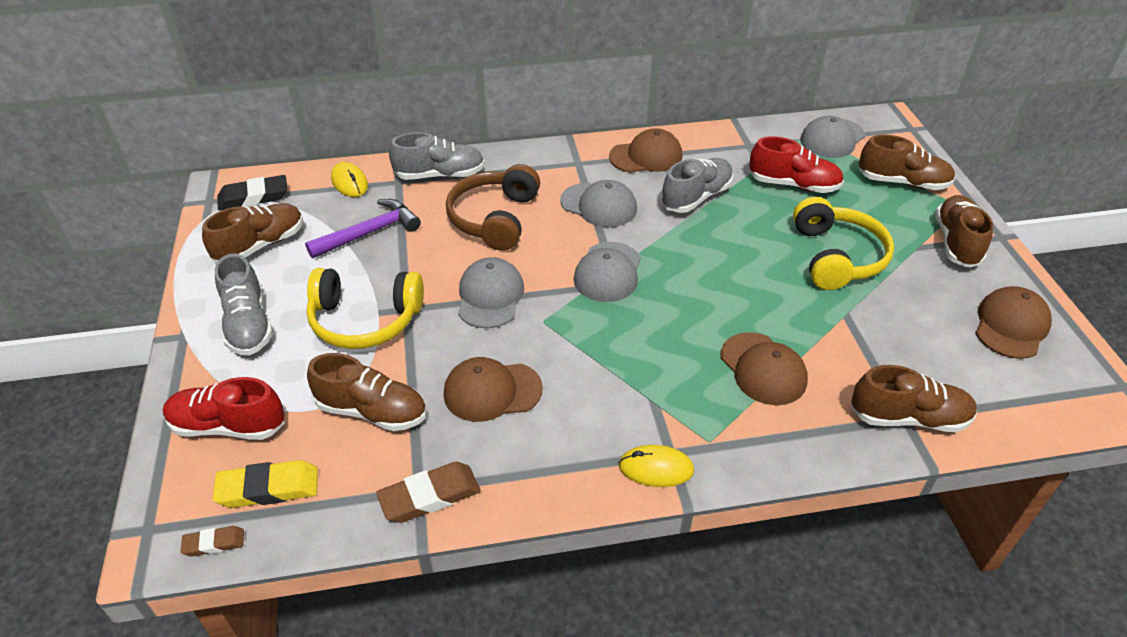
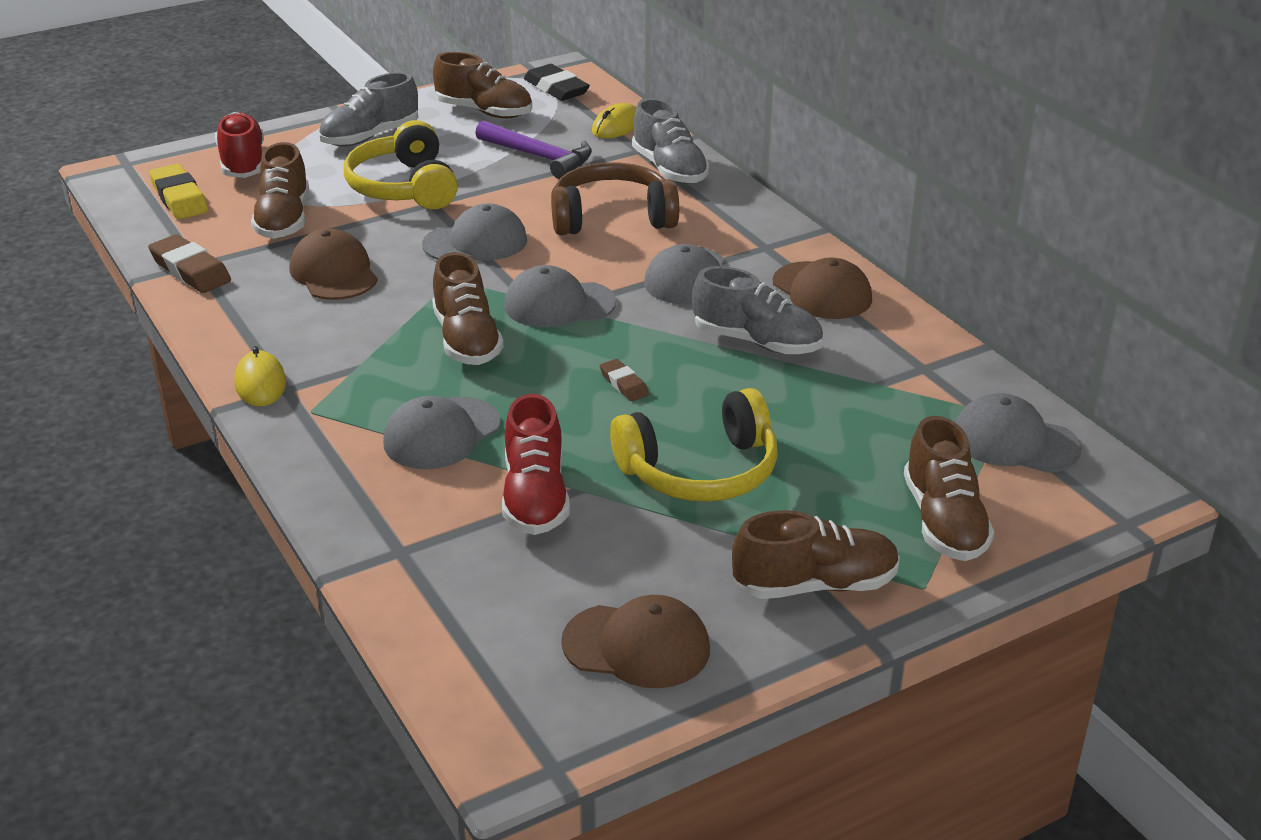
camera: 70 degrees right, 10 degrees down
(214, 543) = (118, 192): brown eraser -> brown eraser (624, 384)
(763, 369) = (442, 434): brown cap -> grey cap
(793, 185) = (851, 417): red shoe -> red shoe (535, 497)
(908, 418) = (402, 553): brown shoe -> brown shoe (467, 340)

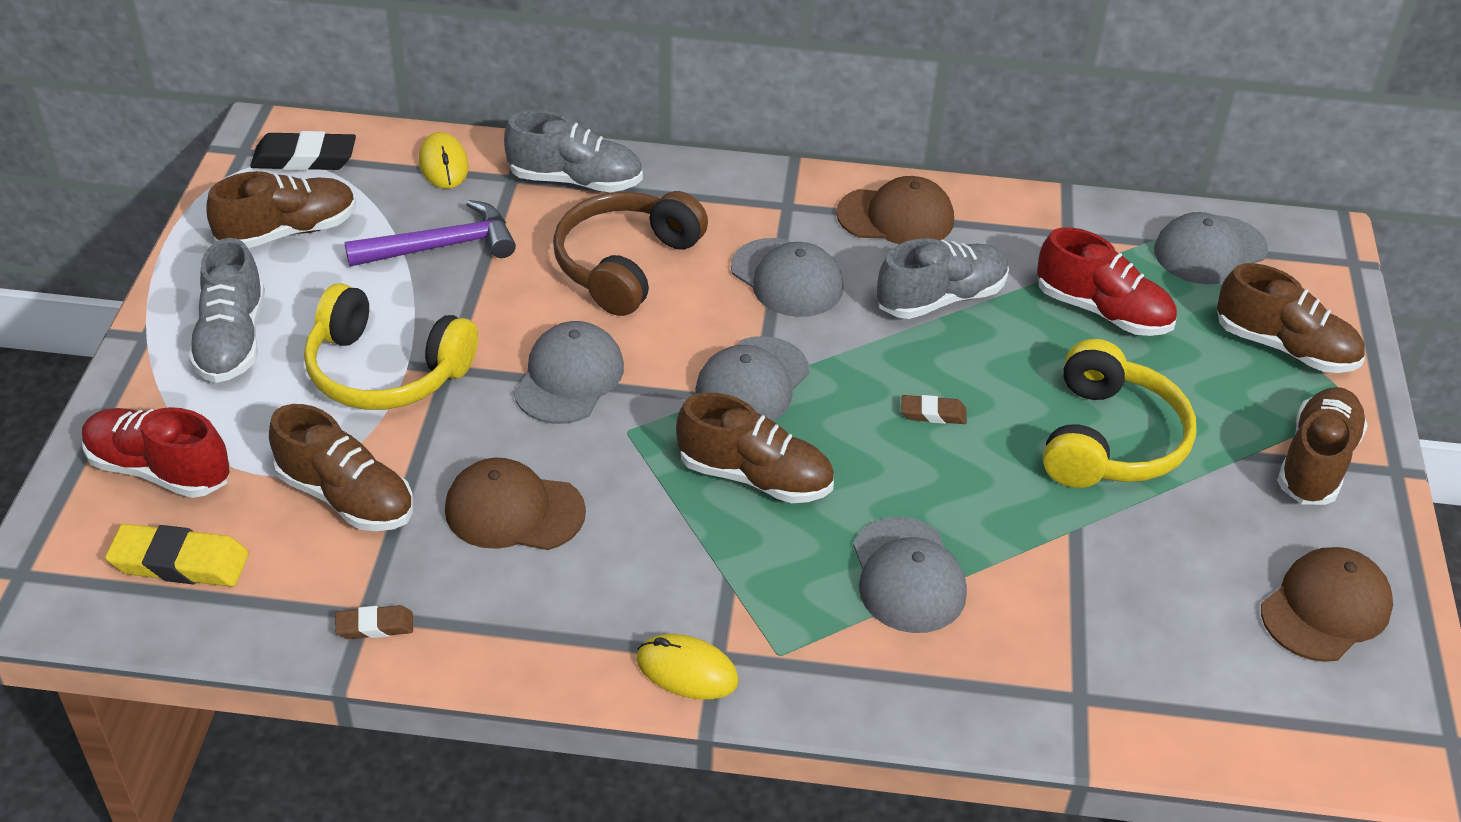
camera: 55 degrees left, 10 degrees up
(191, 270) = (375, 626): brown eraser -> brown eraser, size x0.57
(535, 497) = (1066, 563): red shoe -> red shoe (1102, 311)

